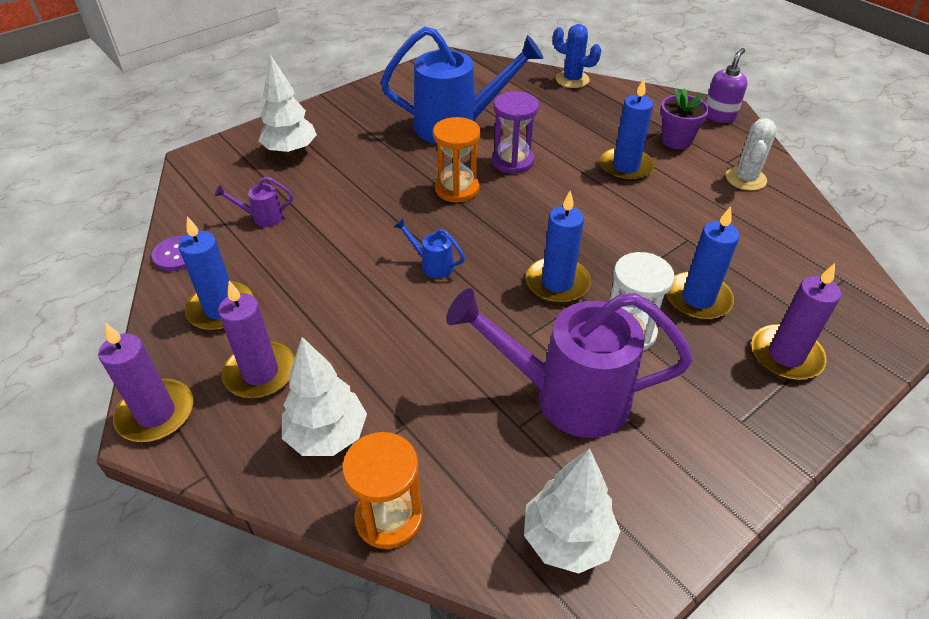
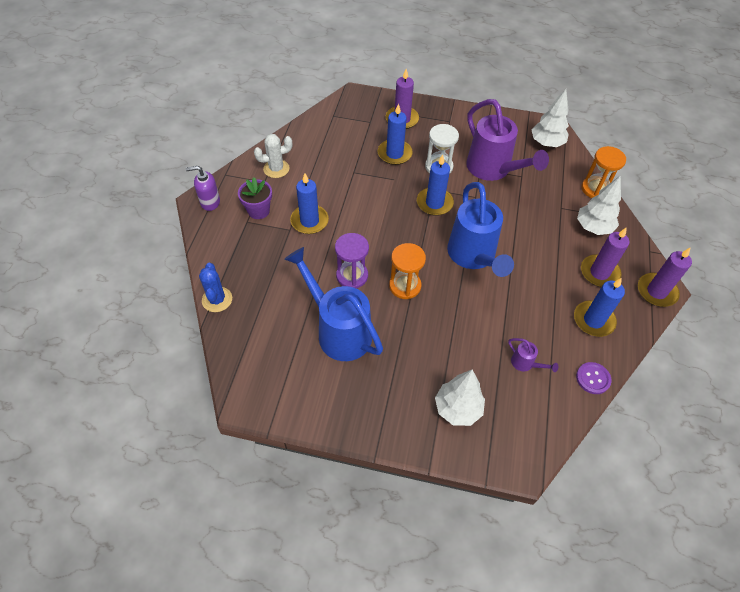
camera: 130 degrees left, 10 degrees up
(433, 265) = (473, 256): blue watering can -> blue watering can, size x2.45

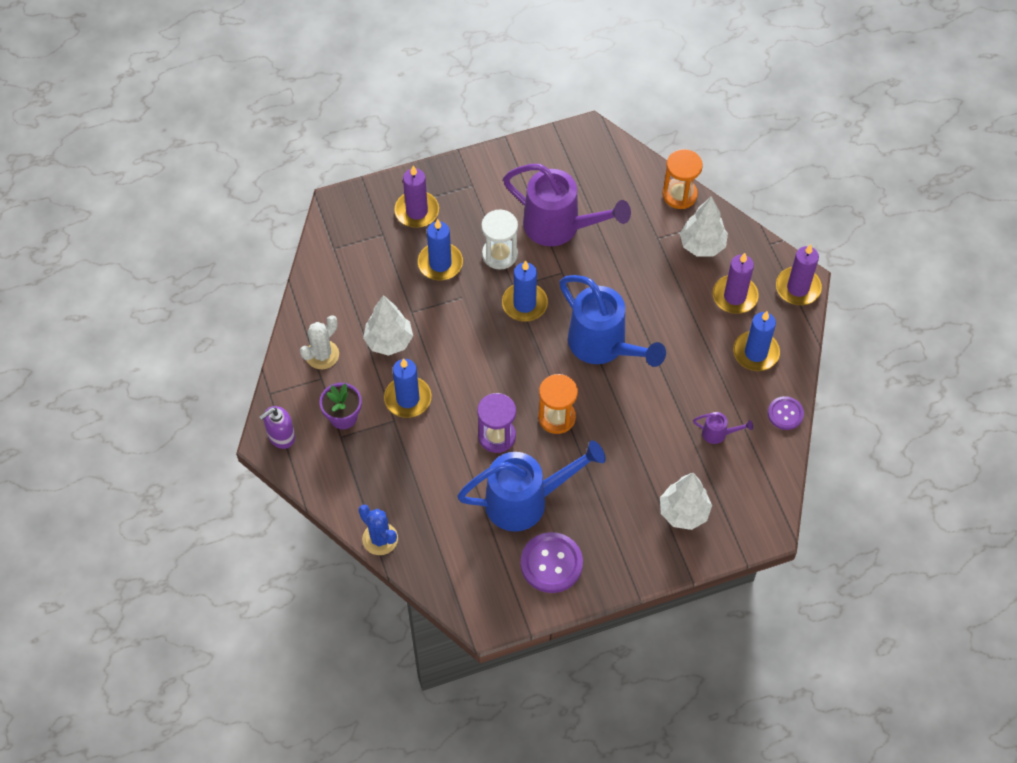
camera: 30 degrees left, 5 degrees up
(324, 388) = (551, 563): none -> purple button
(339, 331) = (525, 501): blue watering can -> blue watering can turned 150 degrees clockwise
(546, 143) = (596, 160): white tree -> white tree (389, 341)

